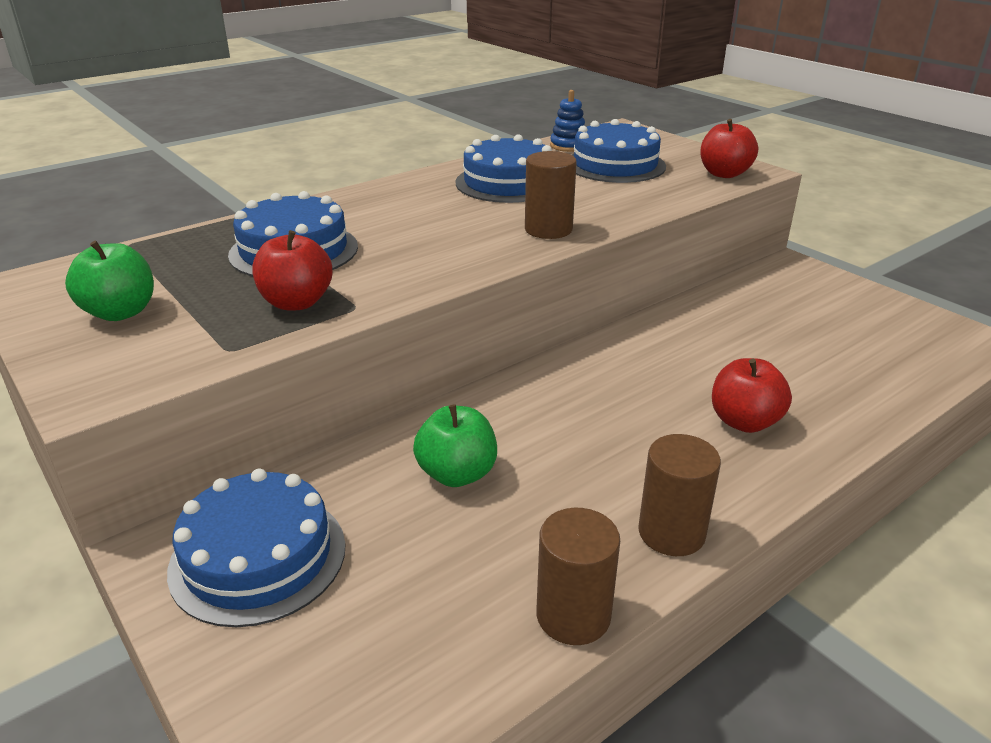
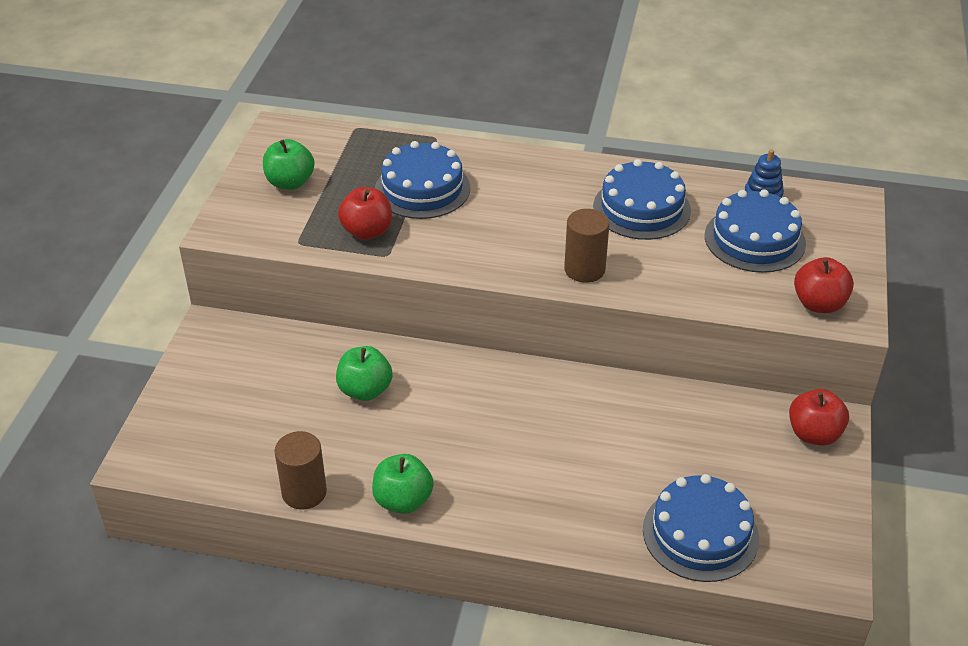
camera: 50 degrees right, 10 degrees up
(258, 557) = (237, 362): blue cake -> blue cake (700, 534)
(671, 533) = (403, 500): brown cylinder -> green apple
(744, 422) = (551, 486): red apple -> red apple (814, 434)

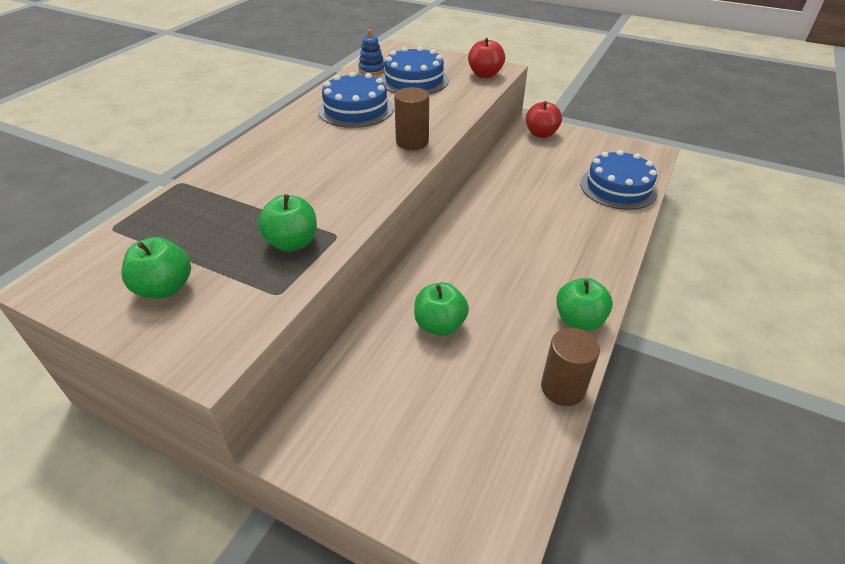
camera: 75 degrees left, 0 degrees up
(367, 231) = (292, 243): red apple -> green apple
(422, 189) = (252, 201): blue cake -> none

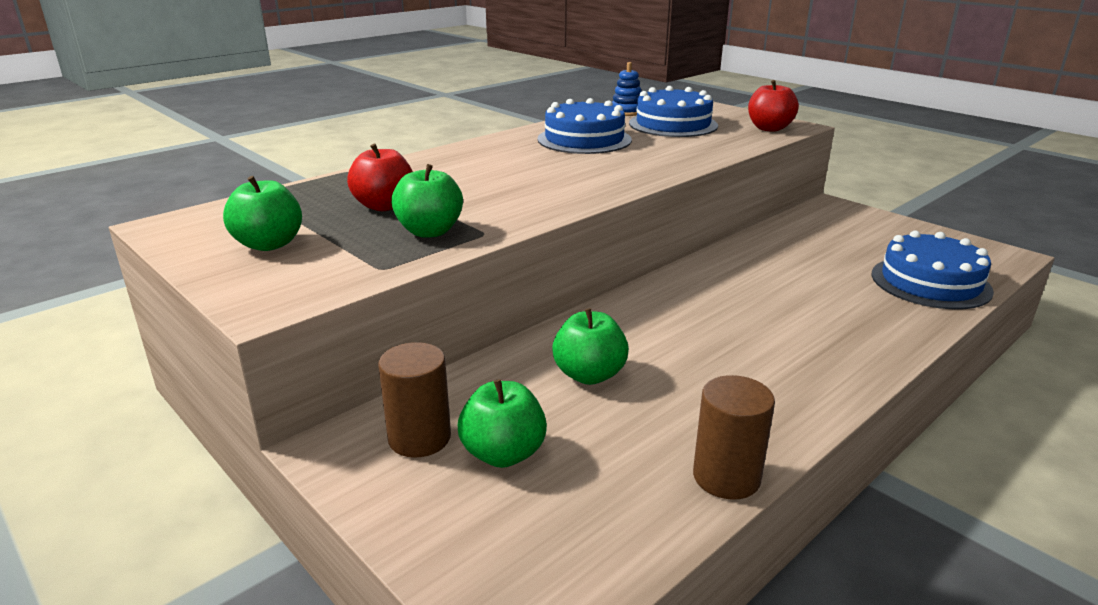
camera: 20 degrees right, 15 degrees down
(412, 142) = (633, 172): brown cylinder -> brown cylinder (419, 438)
(541, 134) = (840, 214): red apple -> red apple (384, 206)
(579, 320) = (792, 410): green apple -> green apple (503, 454)

